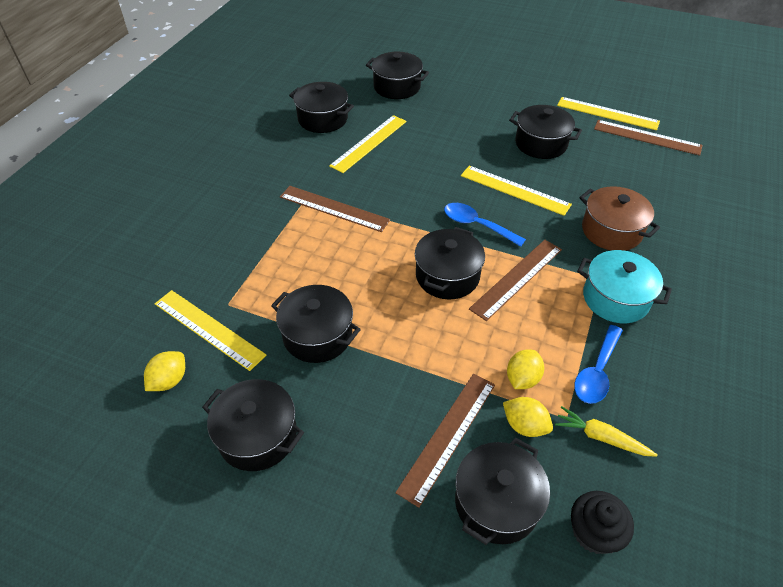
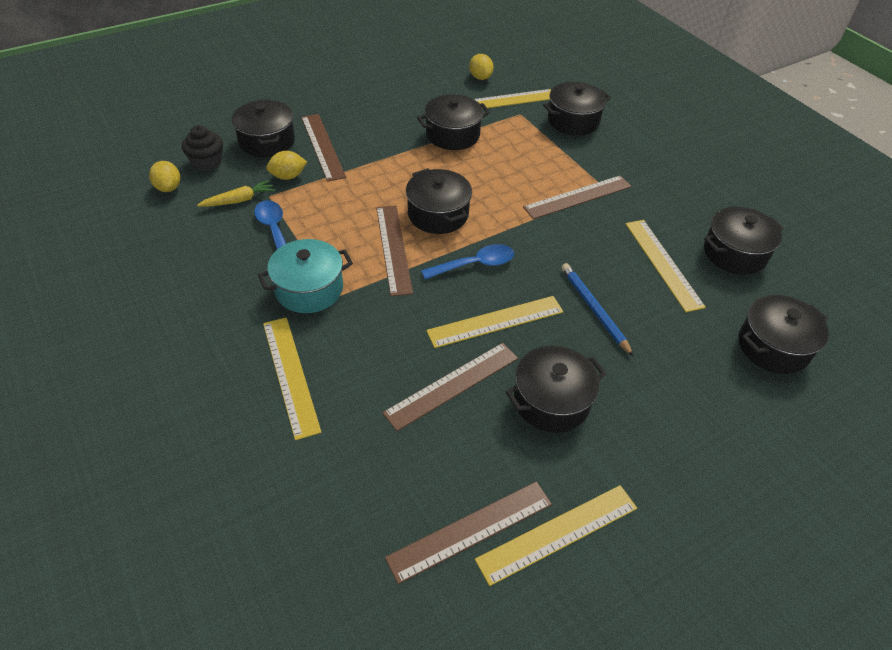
camera: 125 degrees right, 0 degrees up
(258, 436) = (408, 90): black pot -> black pot (573, 121)
(449, 155) = (594, 309): none -> blue pencil
(522, 379) = (315, 195): yellow lemon -> yellow lemon (168, 187)
(584, 183) = (452, 385): none -> brown ruler
(611, 231) = (372, 349): brown pot -> none
(682, 255) = (290, 375): none -> yellow ruler

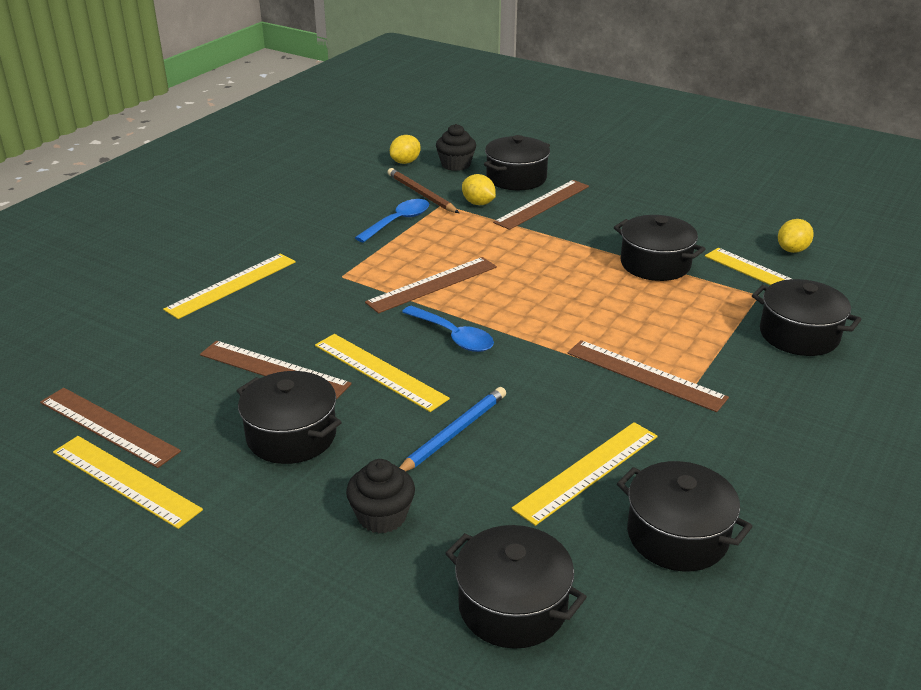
camera: 65 degrees right, 15 degrees down
(239, 200) = (421, 194): yellow carrot -> brown pencil
(309, 289) = (339, 261): turquoise pot -> none
(438, 214) = (509, 293): black pot -> none
(668, 379) = (382, 516): none -> black cupcake

